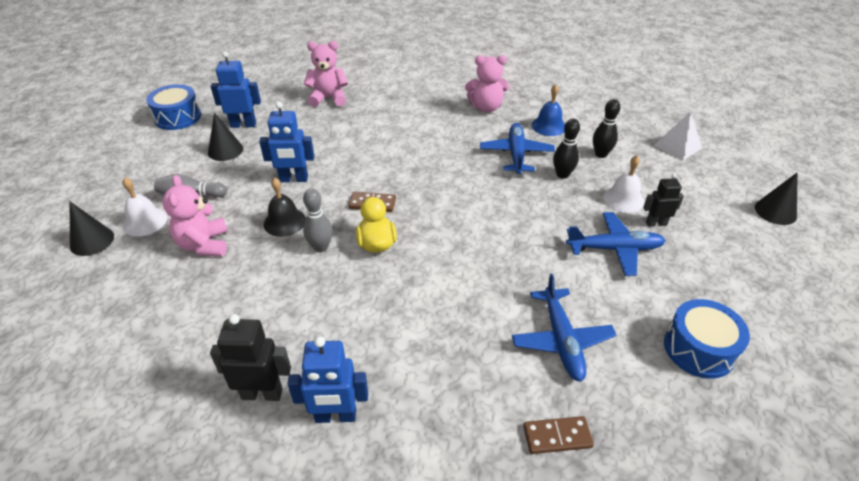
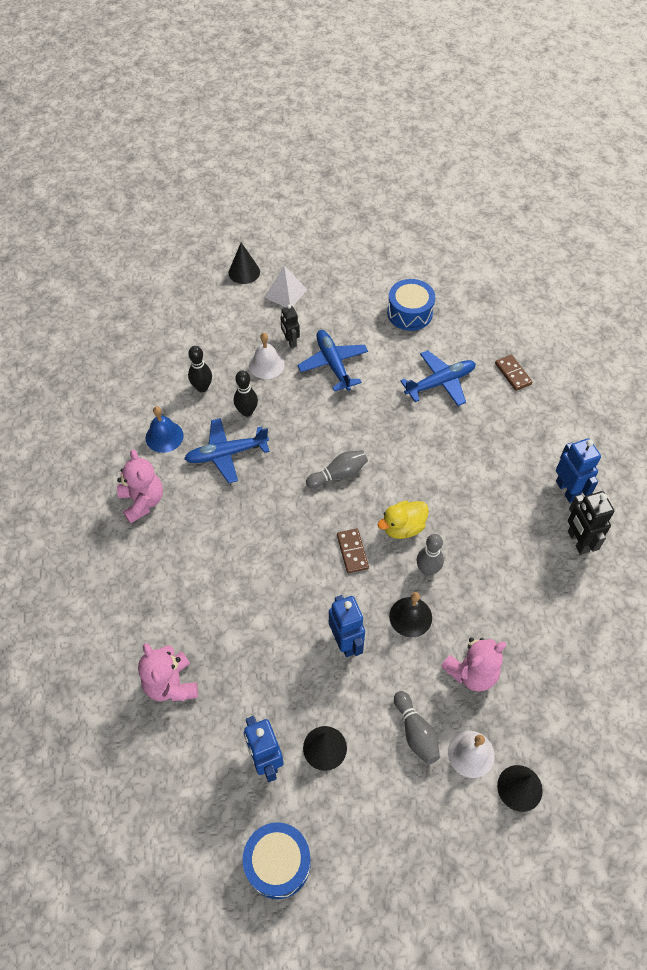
camera: 110 degrees left, 15 degrees up
(462, 216) = (338, 474): none -> grey bowling pin
(678, 146) = (169, 333): white pyramid -> white pyramid (285, 293)

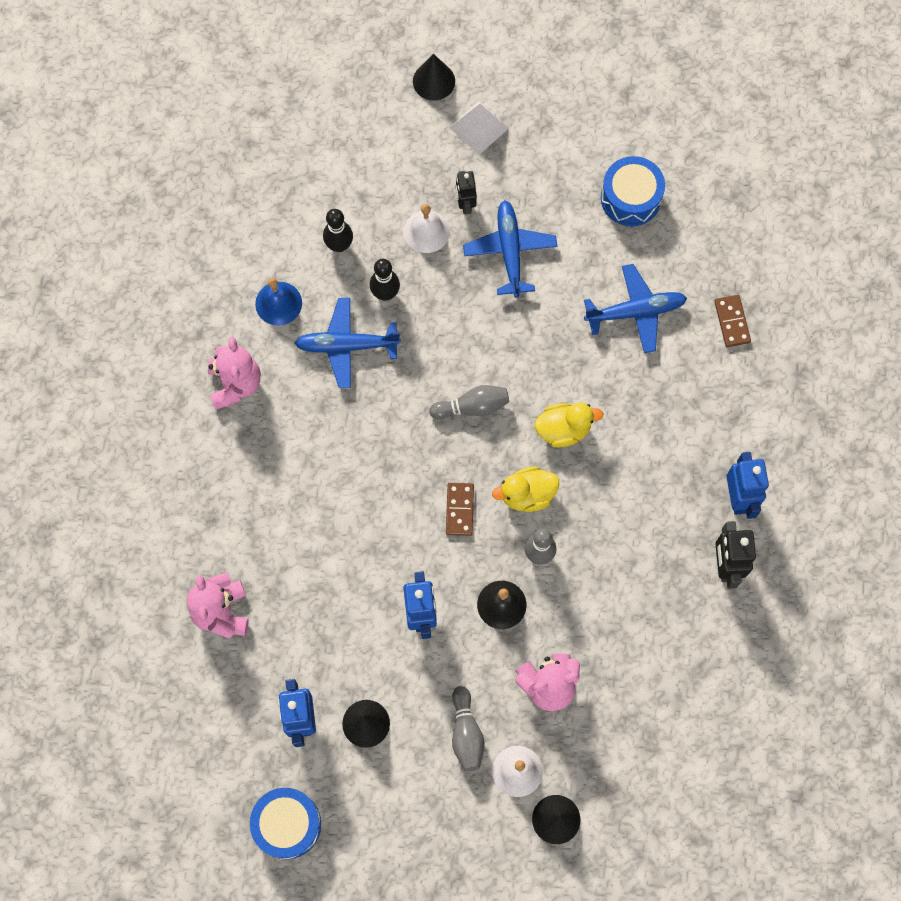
camera: 15 degrees right, 15 degrees up
(415, 474) = (563, 429): none -> yellow duck

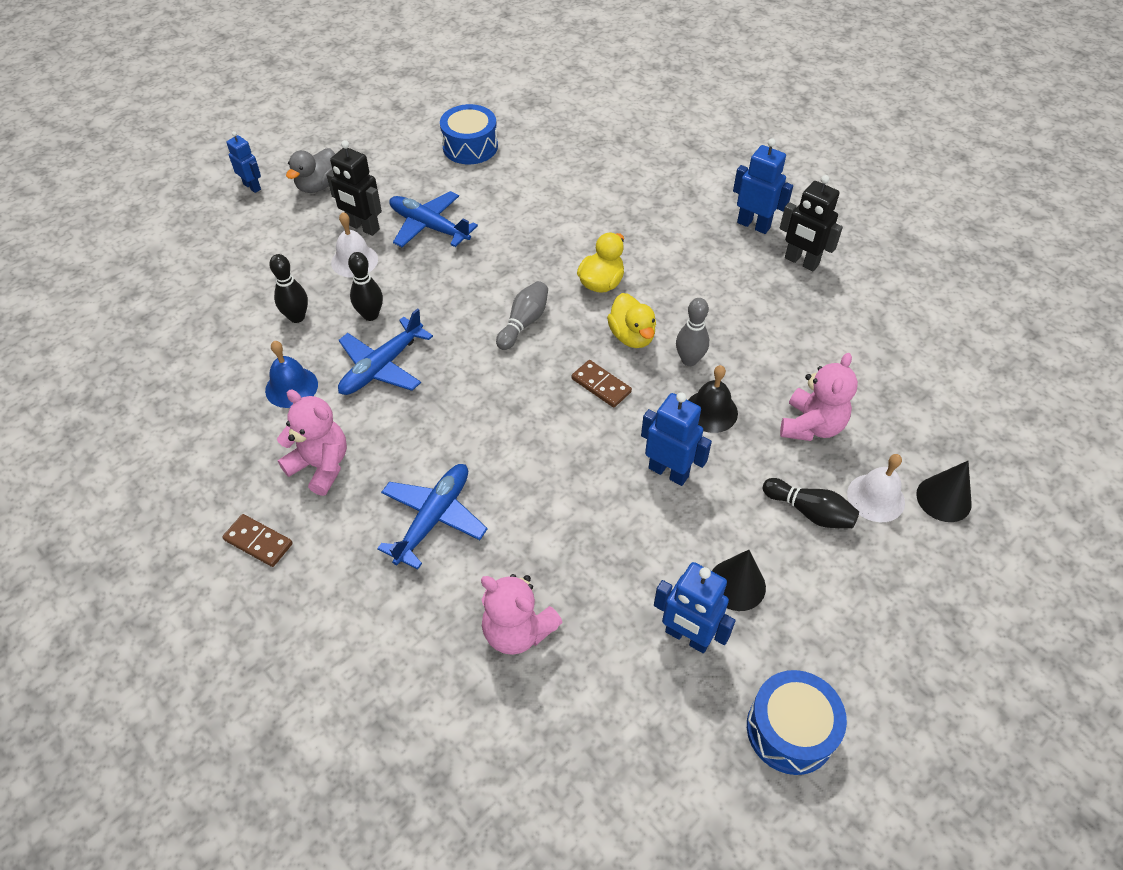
camera: 50 degrees left, 20 degrees down
(434, 81) = (252, 186): black cone -> blue robot
(465, 204) = (363, 227): black robot -> black robot, size x1.52
(466, 733) = (810, 512): grey bowling pin -> black bowling pin
(479, 127) = (318, 186): white pyramid -> grey duck
(527, 494) = (632, 336): yellow duck -> yellow duck turned 45 degrees counterclockwise
(635, 312) = (554, 193): blue plane -> blue plane (433, 519)
(732, 322) = (618, 153): brown domino -> brown domino (258, 542)

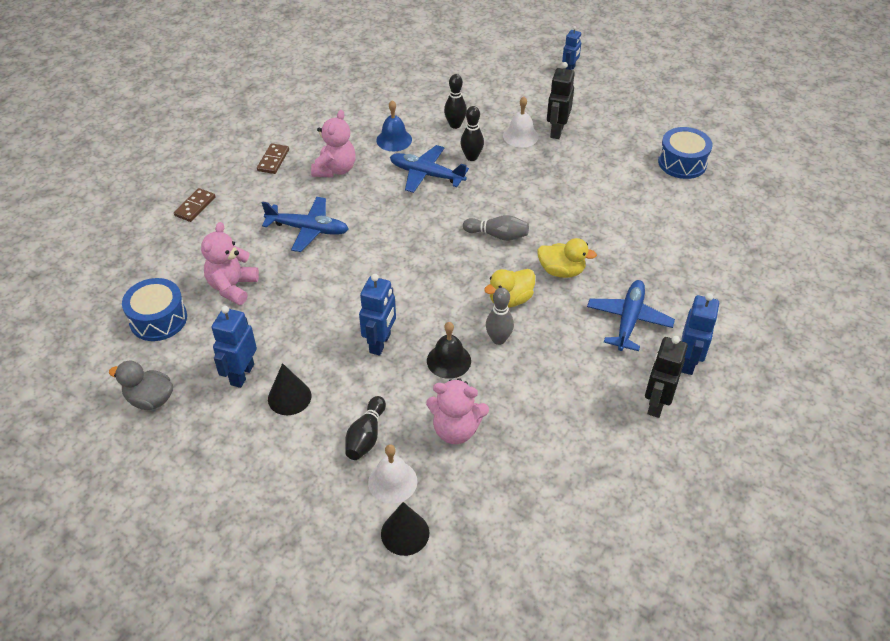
camera: 75 degrees right, 5 degrees down
(318, 186) = (588, 98): grey duck -> grey duck (150, 399)
(429, 227) = (575, 163): blue plane -> blue plane (628, 320)
(601, 385) = (451, 290): brown domino -> brown domino (195, 206)
(790, 730) = (179, 441): blue drum -> blue drum (158, 319)

